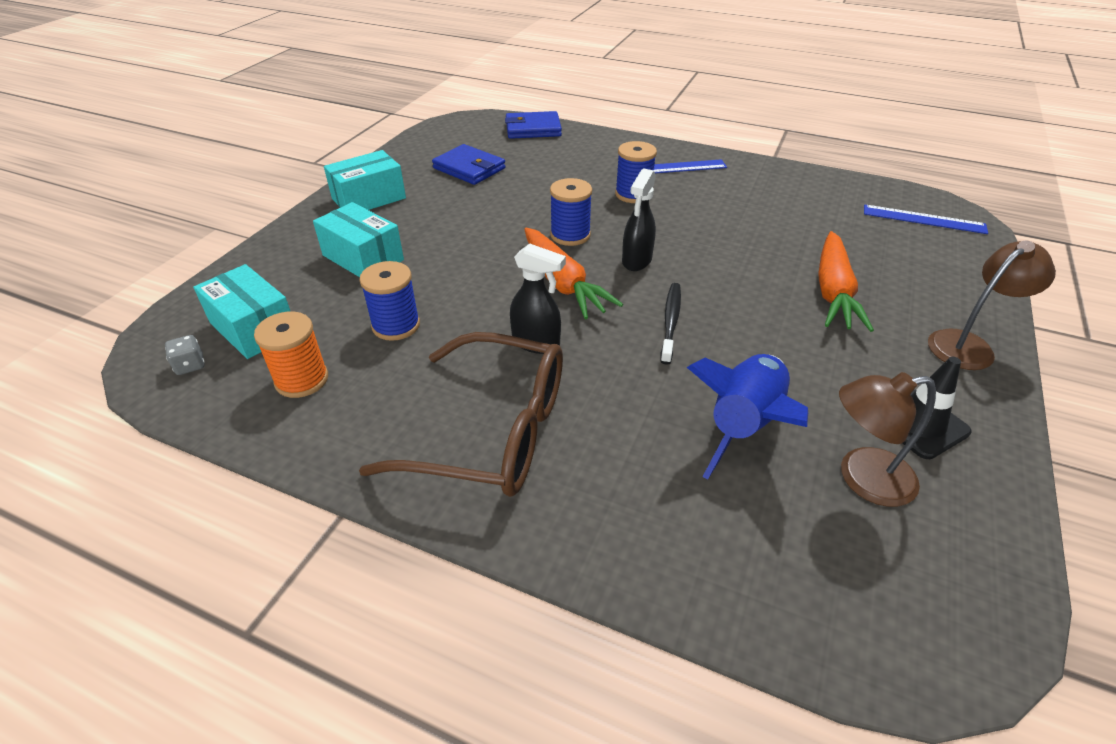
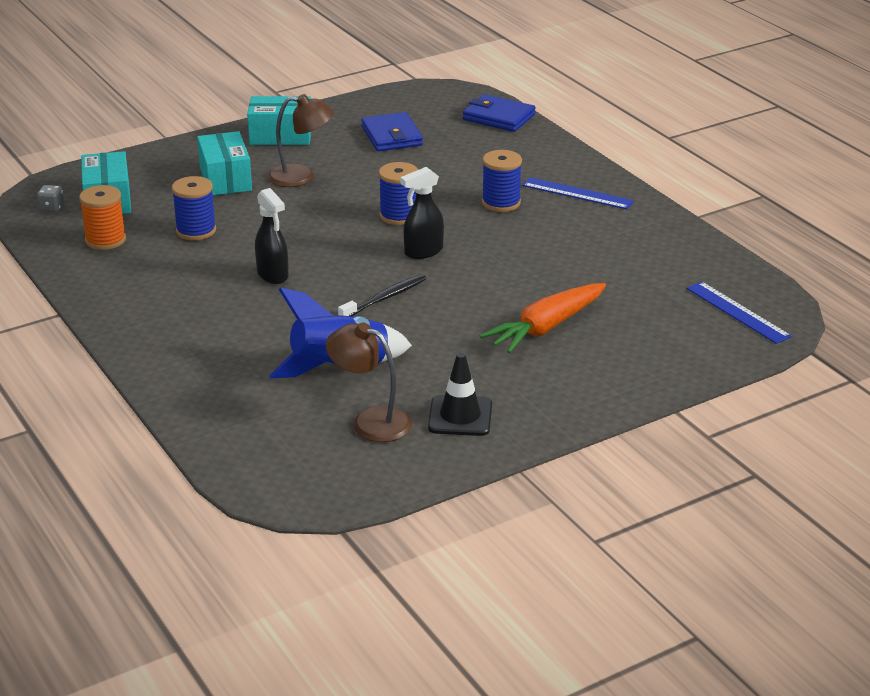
camera: 35 degrees right, 10 degrees down
(493, 432) = (182, 309): brown glasses -> none
(562, 283) = (344, 246): orange carrot -> none
(968, 345) = (589, 397): brown lamp -> brown lamp (301, 177)

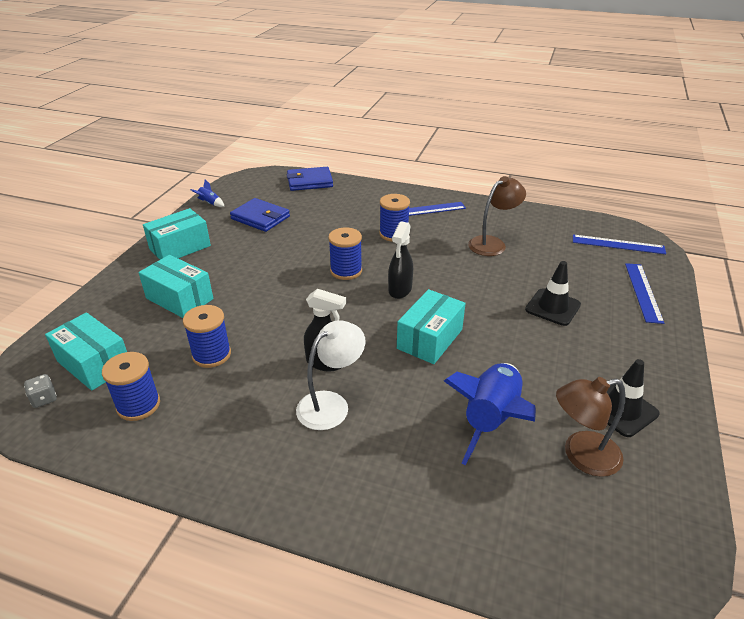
camera: 40 degrees left, 5 degrees up
(105, 240) = (138, 405): orange spool -> blue spool
(236, 302) = (331, 404): none -> white lamp
(301, 177) = (237, 272): brown lamp -> brown lamp (492, 243)
(363, 103) = (210, 203): none -> blue rocket
(385, 298) = (429, 339): black toothbrush -> turquoise box
(546, 328) = (552, 307): orange carrot -> black traffic cone
(670, 359) = (643, 292): none -> blue ruler

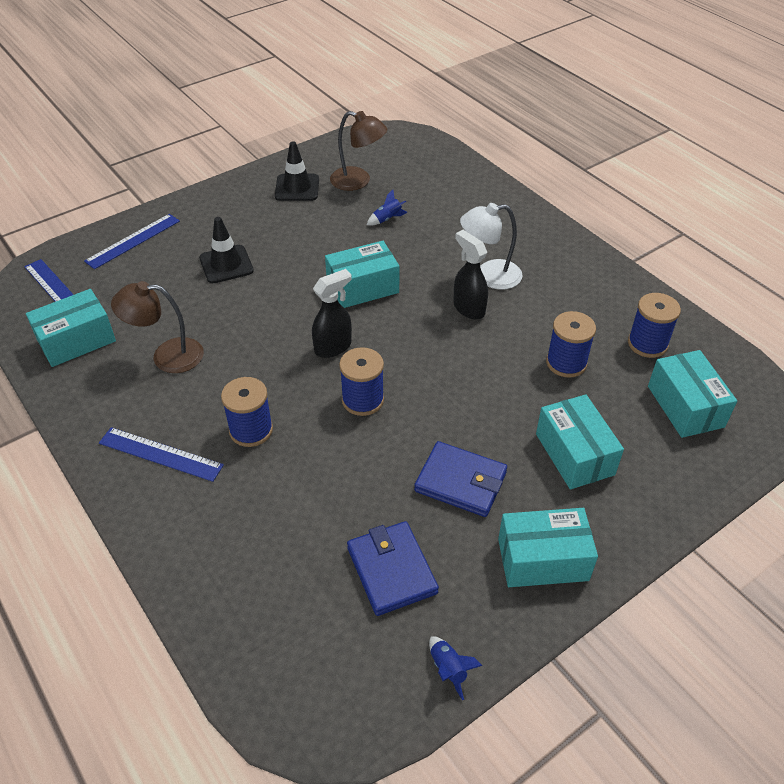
camera: 145 degrees left, 10 degrees up
(44, 399) = (735, 388): grey dice -> none
(309, 181) = (239, 639): blue wallet -> blue wallet (460, 482)
(490, 419) = (387, 219): blue rocket -> blue rocket, size x0.40
(553, 229) = (76, 340): none -> turquoise box

